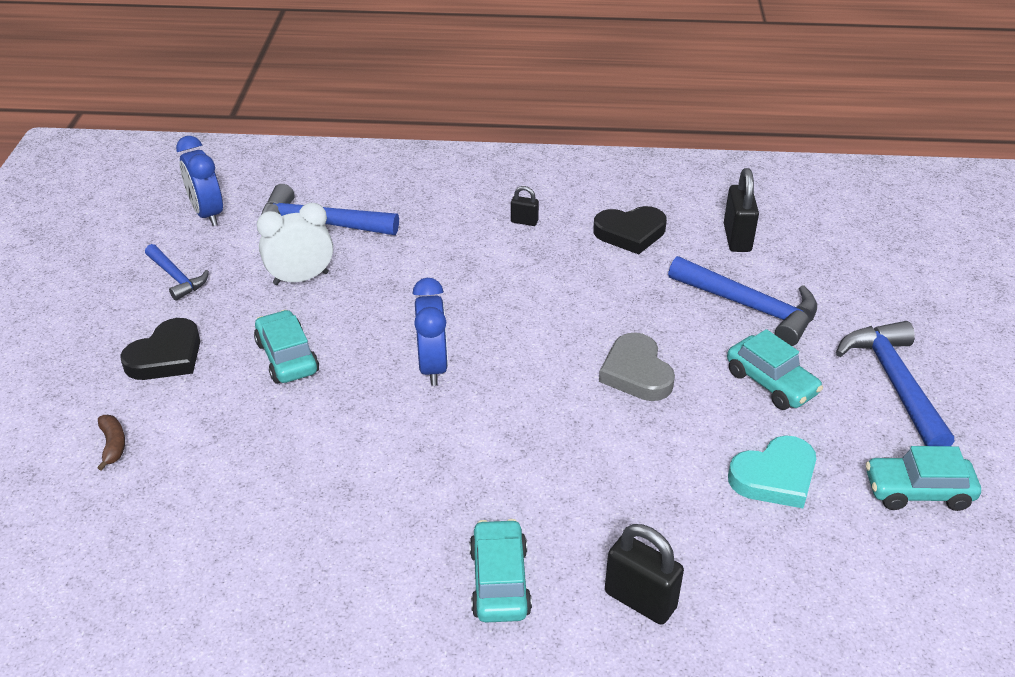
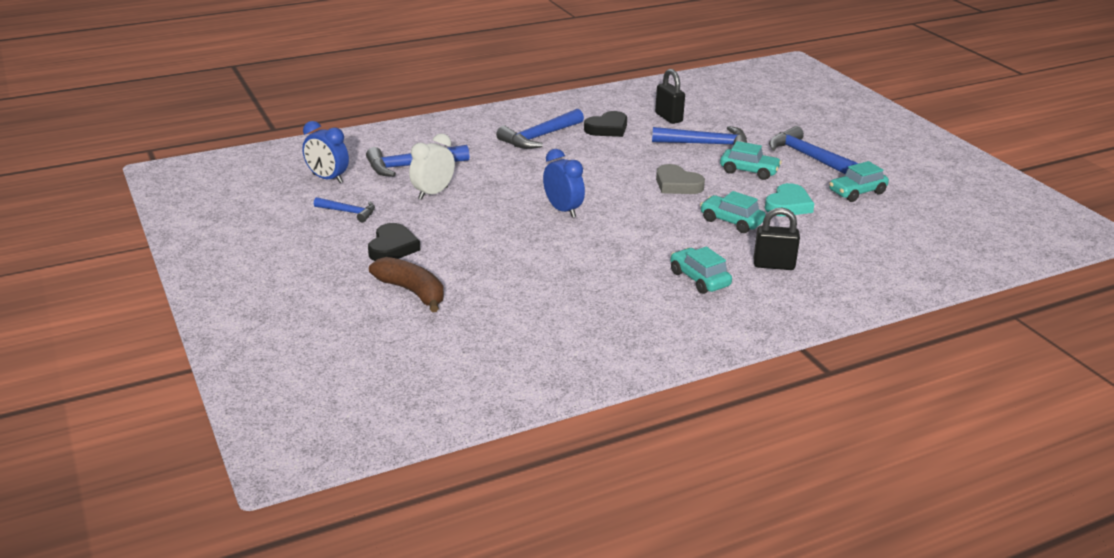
camera: 30 degrees left, 10 degrees down
(113, 445) = (412, 292): brown banana -> brown banana, size x2.09
(287, 357) = (471, 228): turquoise car -> turquoise car (731, 221)
(524, 221) = (540, 137): black padlock -> blue hammer

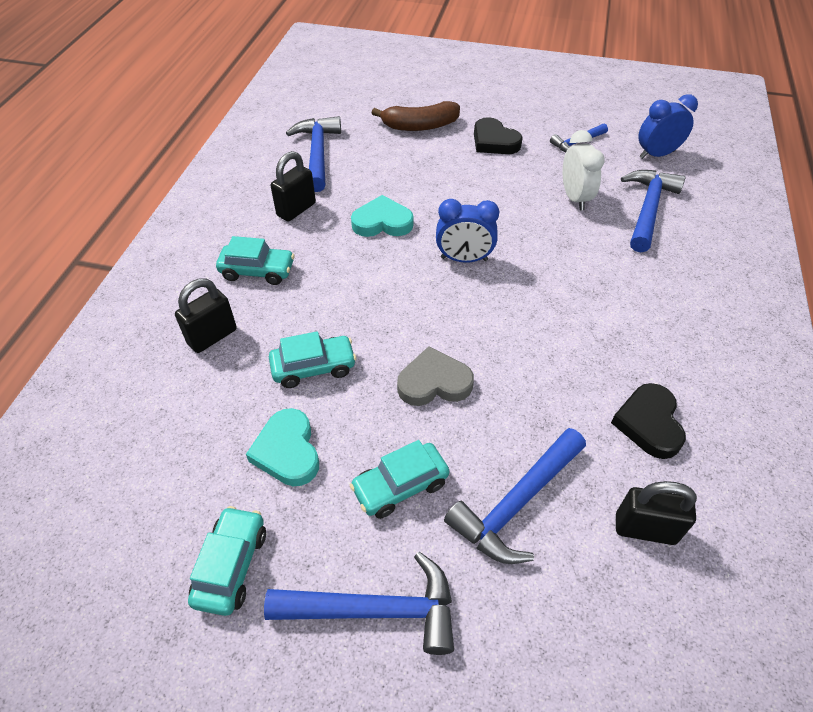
camera: 130 degrees right, 20 degrees up
(540, 137) = (663, 339): blue hammer -> blue hammer (317, 154)
(572, 254) = (382, 222): none -> turquoise heart
(615, 297) = (296, 209): none -> black padlock

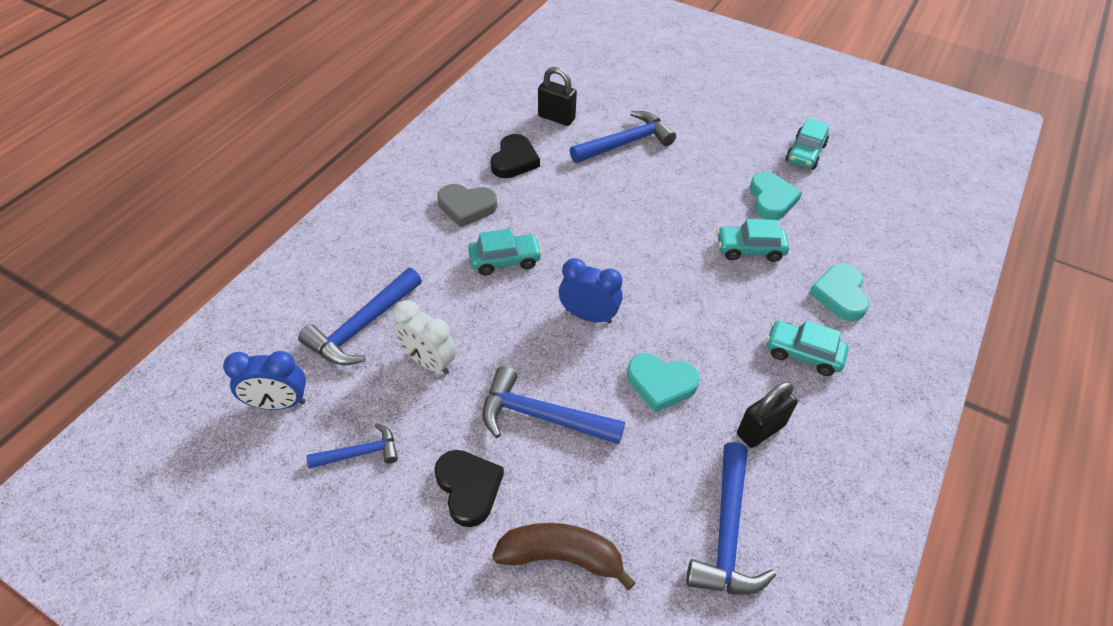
camera: 165 degrees left, 0 degrees up
(212, 336) = (840, 295): black padlock -> turquoise heart
(374, 610) = (723, 121): blue hammer -> blue hammer (542, 416)
(400, 486) = (696, 166): turquoise car -> turquoise car (505, 260)
(434, 382) = (655, 217): grey heart -> grey heart (466, 207)
(575, 198) = (428, 362): white clock -> white clock turned 60 degrees counterclockwise

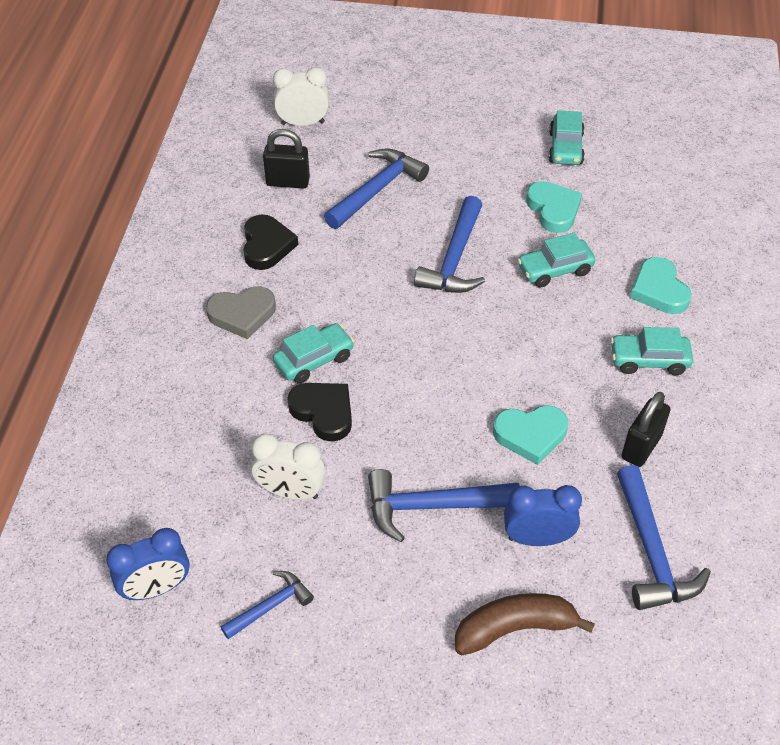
camera: 20 degrees left, 0 degrees up
(363, 326) = (201, 479): blue hammer -> blue hammer (455, 258)
(468, 488) = (396, 599): black heart -> black heart (323, 412)
(588, 315) = (428, 390): blue clock -> blue clock (537, 538)
(591, 78) = (303, 123): none -> white clock

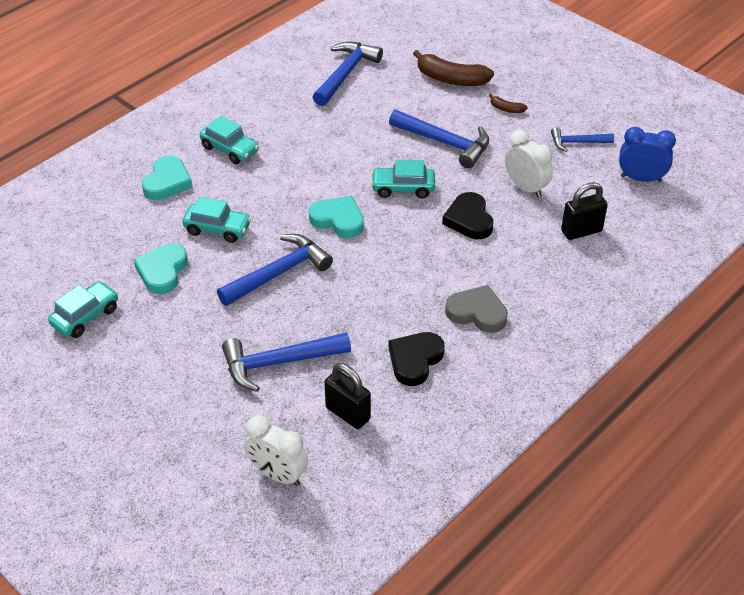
camera: 145 degrees left, 5 degrees down
(314, 360) = (448, 254): turquoise car -> turquoise car (403, 188)
(401, 614) = (506, 109): none -> brown banana
(530, 435) = (350, 148): turquoise heart -> turquoise heart (338, 220)
(537, 538) = (400, 104): blue clock -> none
(641, 447) = (293, 114): black padlock -> black padlock (581, 231)

